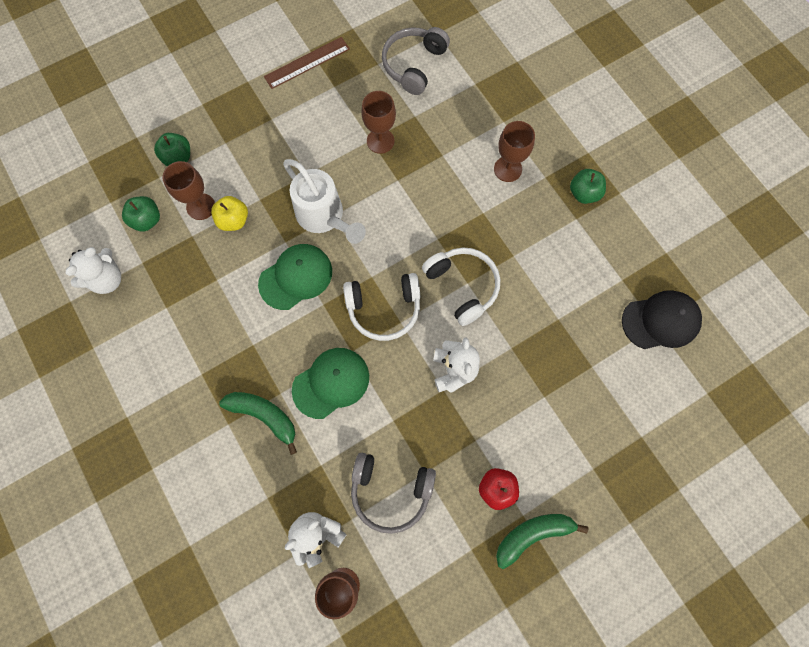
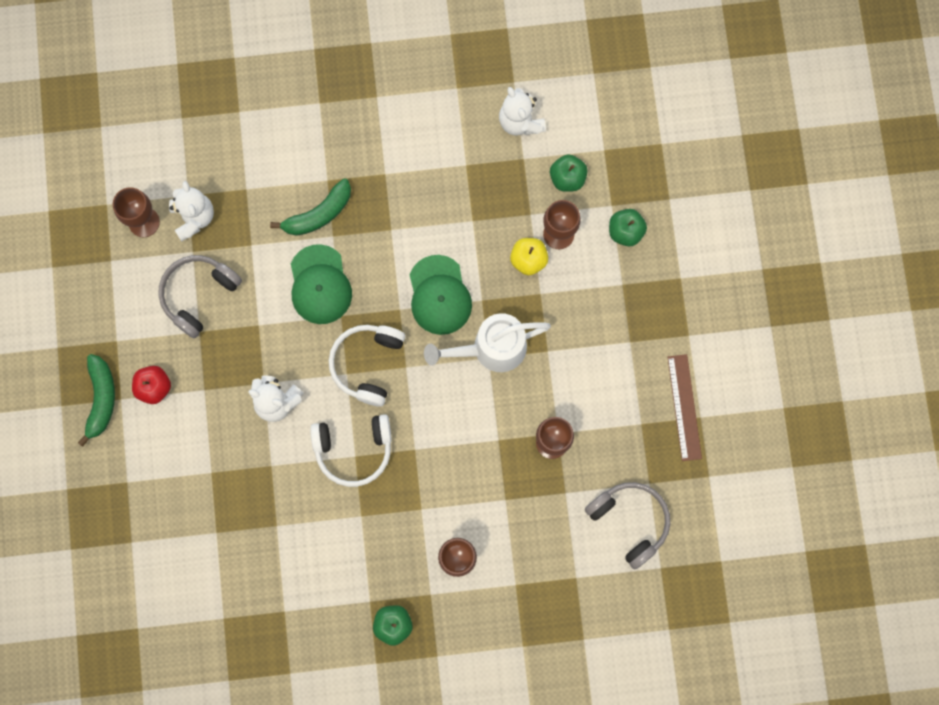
camera: 115 degrees right, 5 degrees up
(661, 321) = (225, 625): black cap -> none

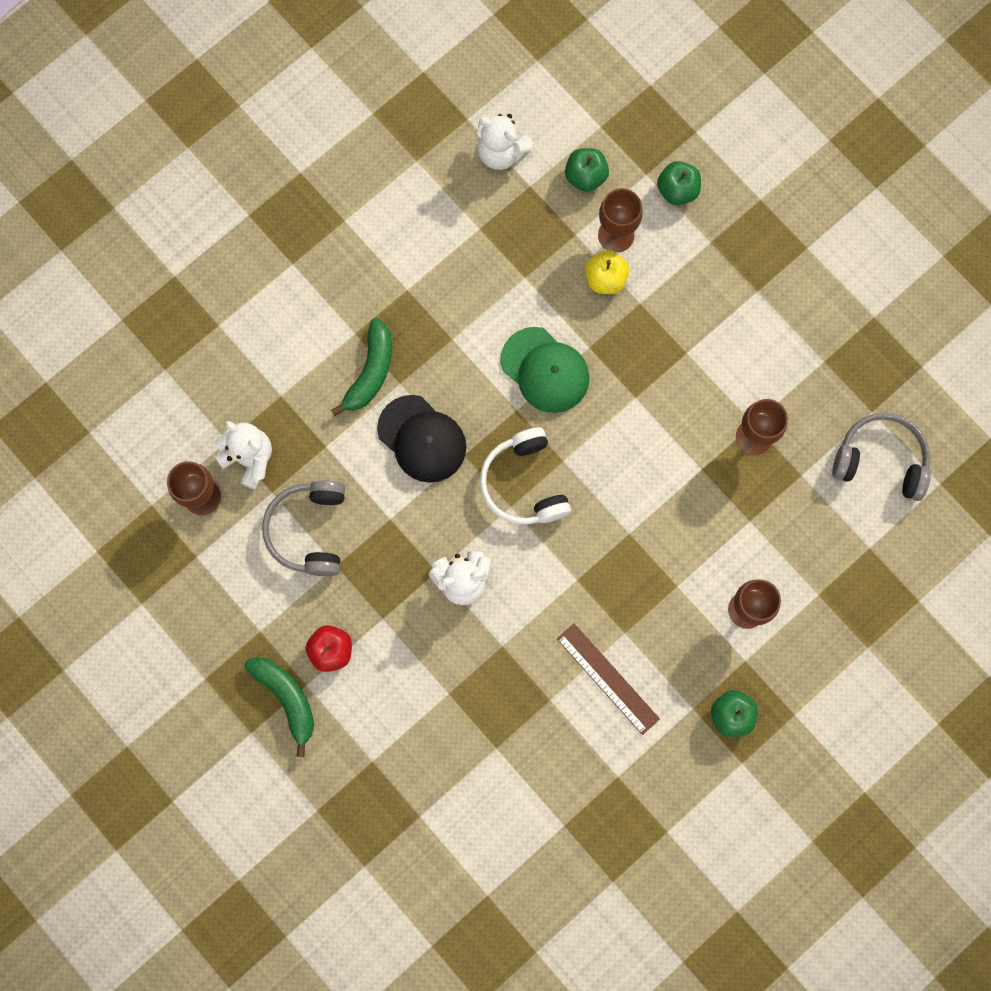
camera: 35 degrees left, 0 degrees up
(320, 285) = (422, 439): green cap -> black cap
(353, 450) = (571, 574): white headphones -> none
(491, 348) = (631, 387): white watering can -> none
(684, 407) = (852, 318): brown ruler -> brown ruler (608, 678)

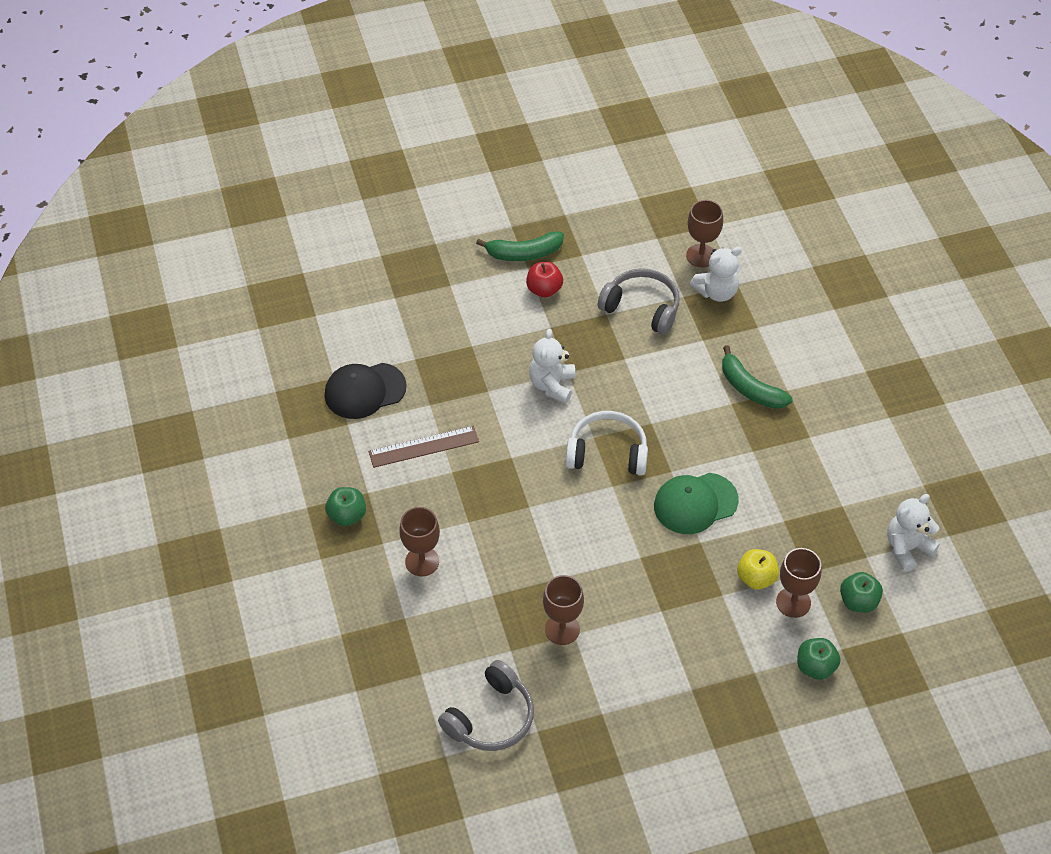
camera: 115 degrees right, 25 degrees down
(422, 439) = (678, 401): black cap -> black cap (364, 391)

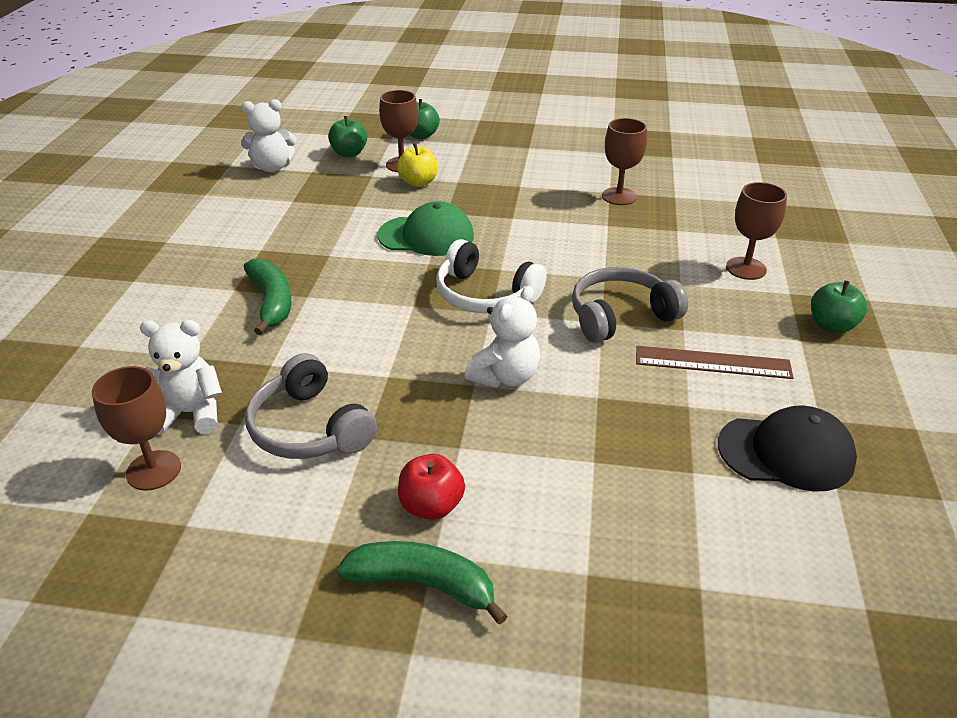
camera: 155 degrees left, 15 degrees down
(491, 717) = (710, 170): grey headphones -> grey headphones (620, 316)

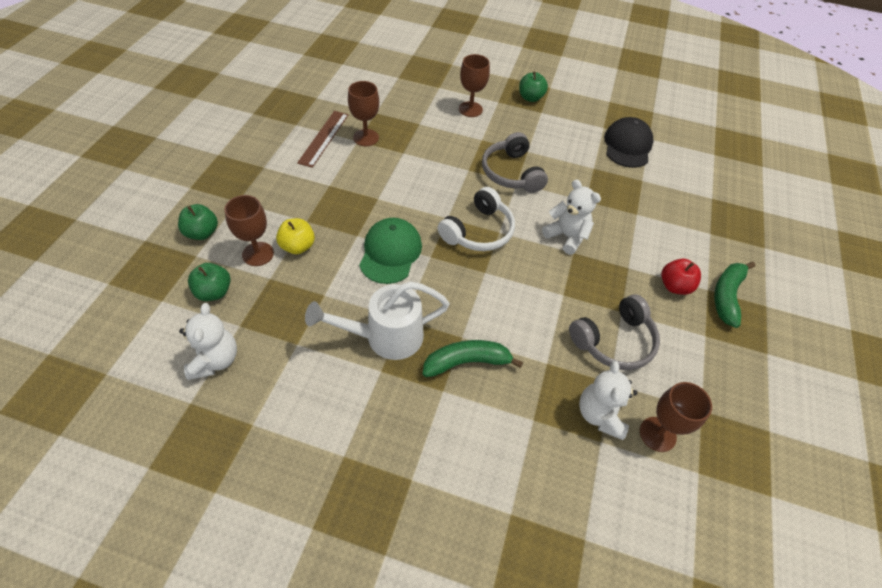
camera: 85 degrees left, 15 degrees up
(304, 247) = (385, 337): none -> white watering can
(712, 362) = (558, 149): brown ruler -> brown ruler (324, 138)

